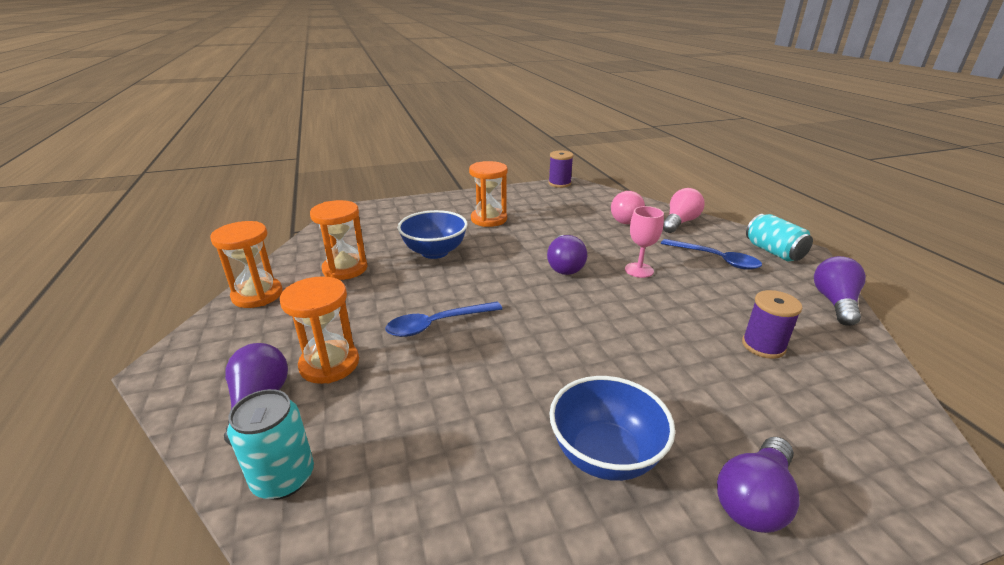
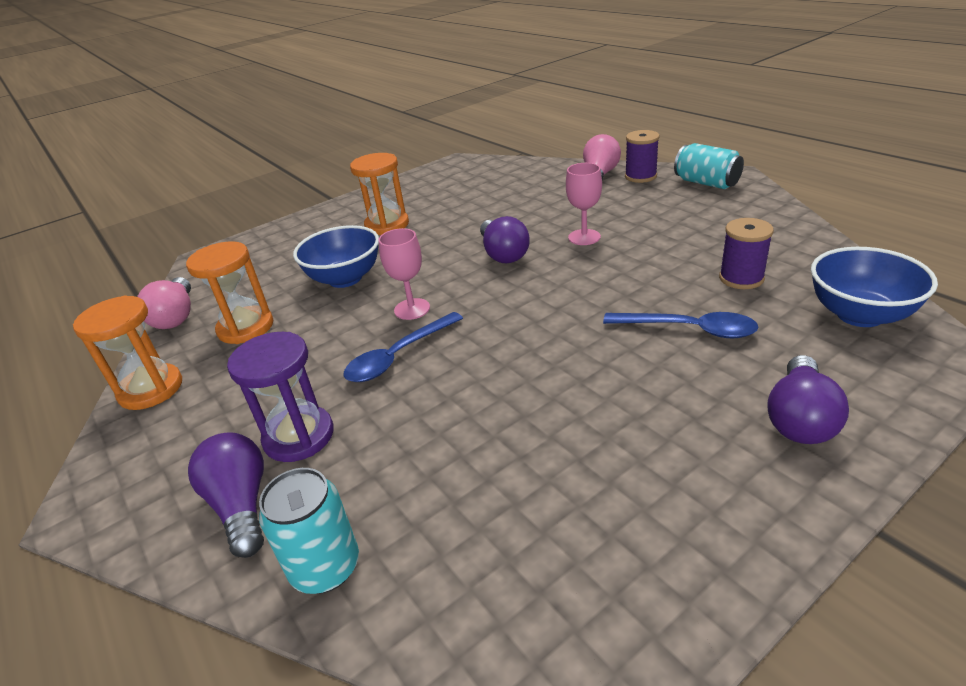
camera: 15 degrees left, 5 degrees up
(329, 364) = (299, 436): orange hourglass -> purple hourglass
(469, 290) = (412, 309): none -> pink goblet
(559, 183) = (445, 164): purple spool -> purple spool (640, 176)
(605, 455) = (648, 426): blue bowl -> blue bowl (859, 315)
(625, 218) = (539, 185): pink light bulb -> pink light bulb (176, 316)
(716, 259) = (655, 205): blue spoon -> blue spoon (689, 329)
(834, 302) = (785, 218): purple light bulb -> none

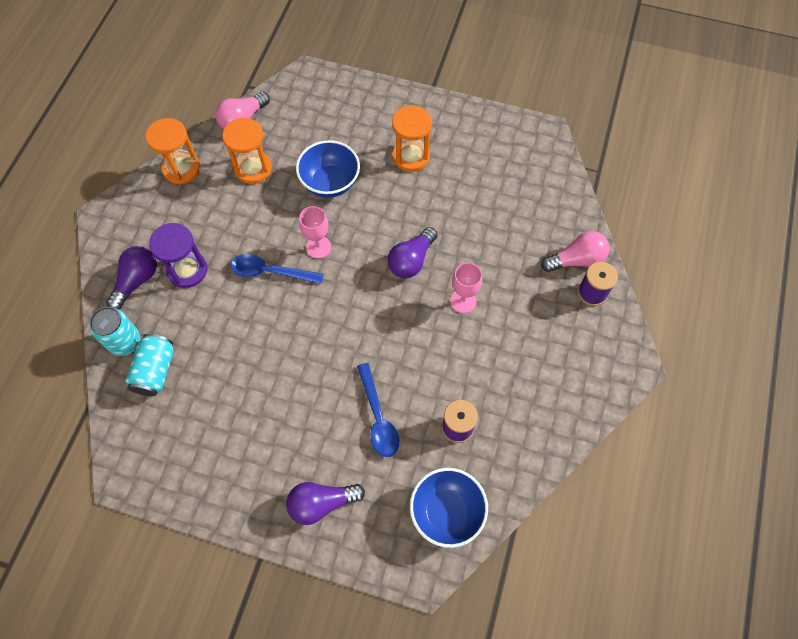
camera: 50 degrees right, 30 degrees up
(706, 183) = (606, 349): turquoise can -> turquoise can (155, 371)

